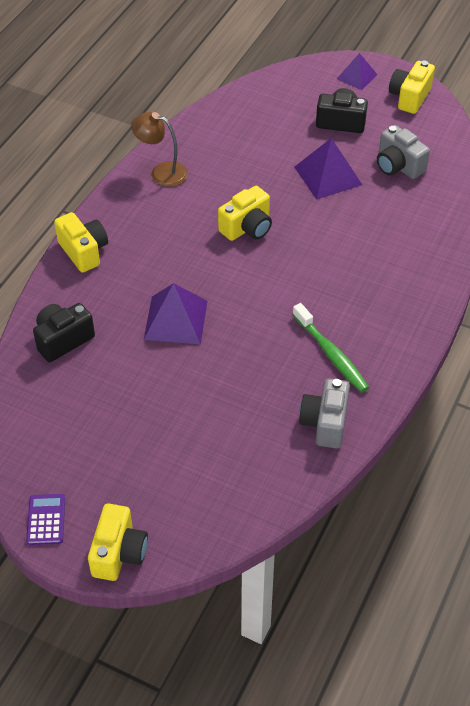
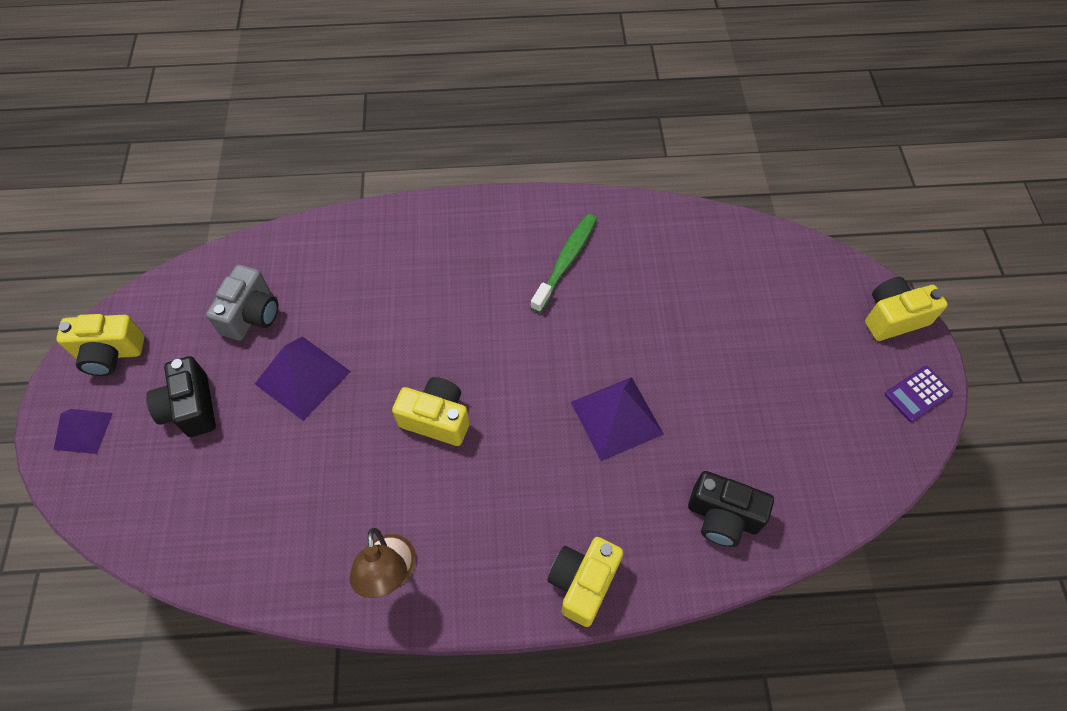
camera: 120 degrees left, 10 degrees up
(325, 423) = (646, 233): grey camera -> none

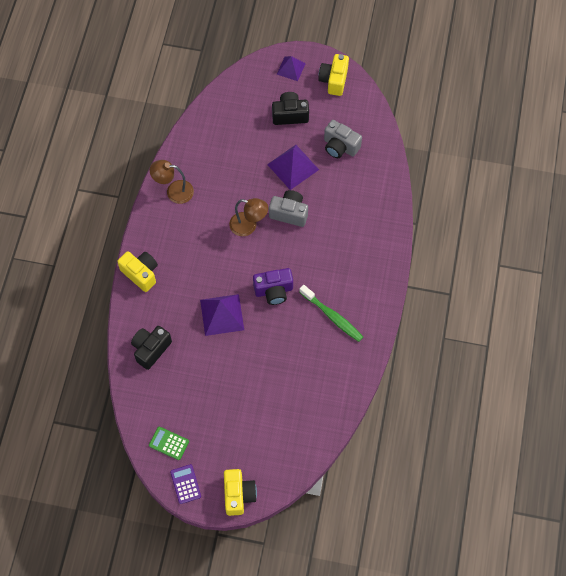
camera: 105 degrees right, 5 degrees up
(397, 361) = (289, 213): none -> grey camera
(436, 419) = (248, 226): yellow camera -> brown lamp
(548, 350) = (274, 291): none -> purple camera
(868, 437) = (169, 443): none -> green calculator

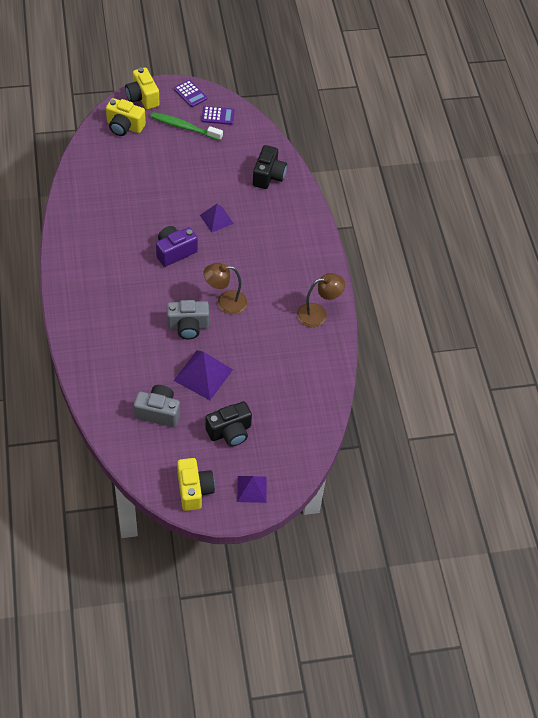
camera: 155 degrees right, 10 degrees down
(141, 274) = (311, 232): yellow camera -> yellow camera (124, 126)
(169, 443) = (218, 116): green calculator -> purple calculator
(222, 314) = (216, 219): purple pyramid -> purple pyramid, size x0.63
(332, 316) = (108, 245): green toothbrush -> green toothbrush (184, 127)

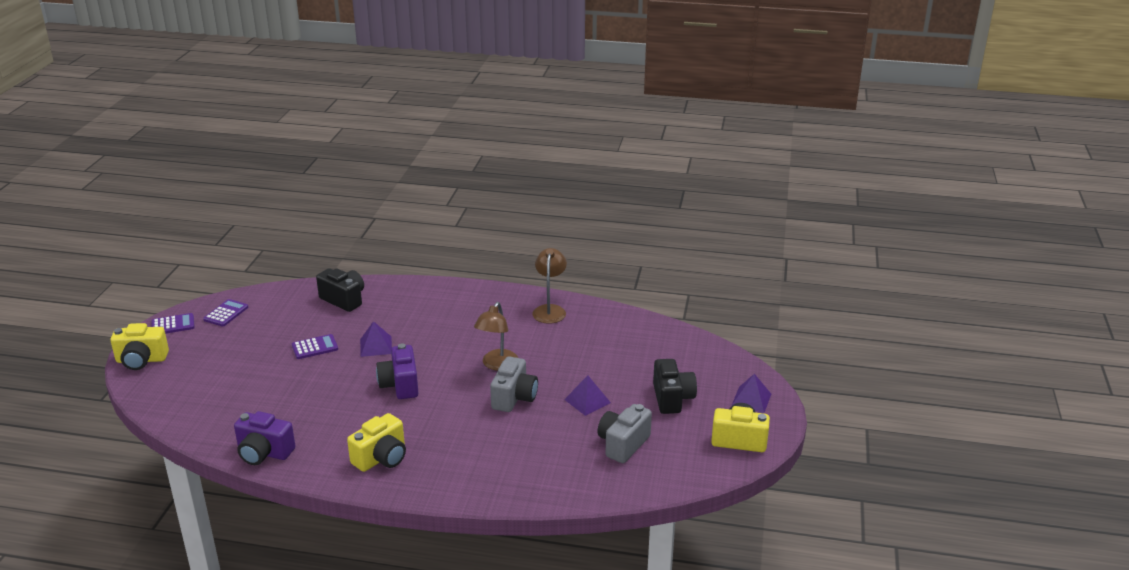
camera: 65 degrees left, 25 degrees down
(71, 206) = (264, 453): none -> purple camera
(124, 126) = (173, 383): yellow camera -> yellow camera (381, 458)
(184, 127) = (219, 340): green toothbrush -> none
(199, 184) = (315, 347): none -> purple calculator
(203, 375) = (587, 401): purple pyramid -> purple pyramid, size x0.63

